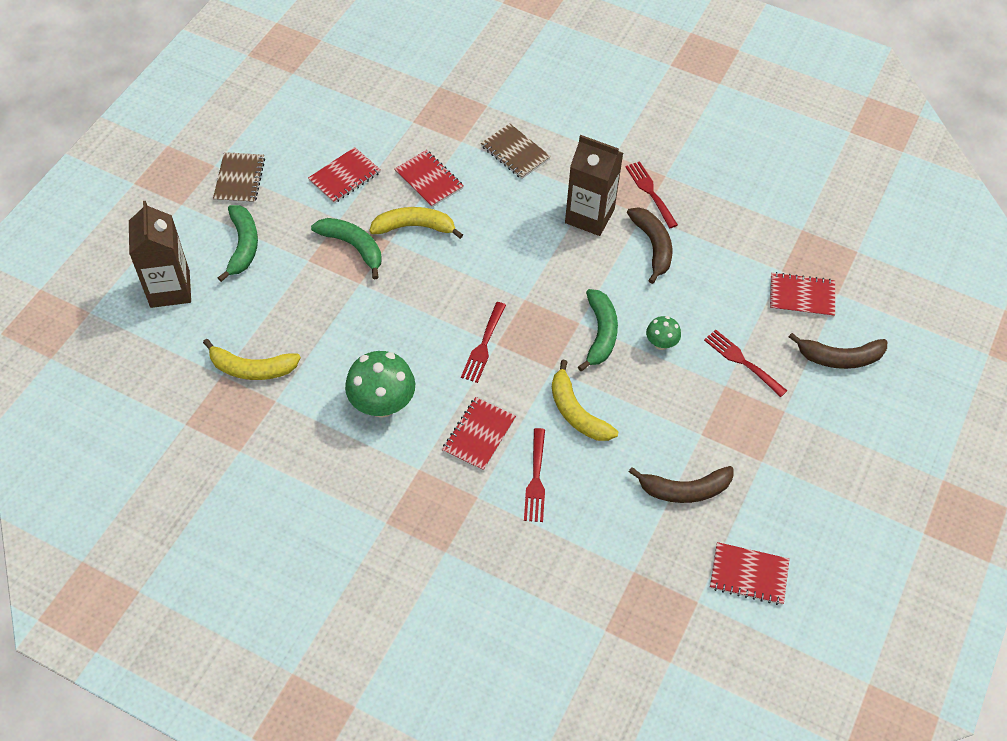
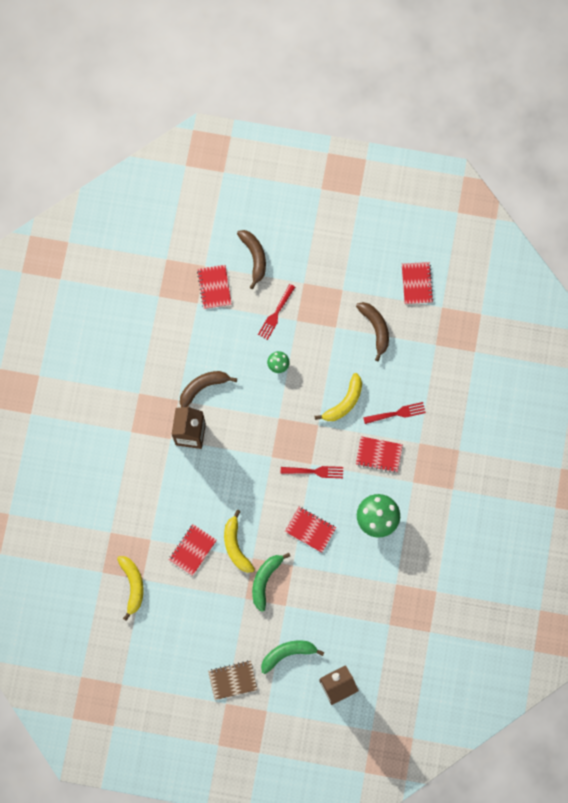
camera: 105 degrees left, 20 degrees up
(251, 368) = (378, 608): yellow banana -> yellow banana (133, 585)
(345, 177) = (207, 608): red notebook -> red notebook (310, 529)
(515, 153) = (149, 499): brown notebook -> none
(600, 334) = (283, 403): green banana -> none
(650, 192) = (157, 400): red fork -> none

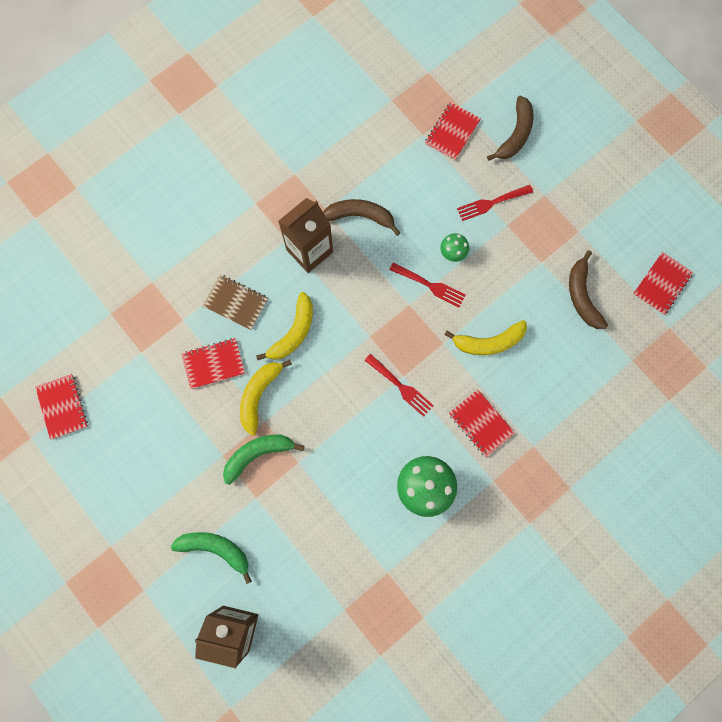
camera: 40 degrees right, 0 degrees up
(133, 585) = (127, 350): yellow banana -> yellow banana (293, 332)
(232, 680) = (138, 528): brown notebook -> brown notebook (236, 302)
(310, 529) = (346, 441): red notebook -> red notebook (63, 407)
(376, 329) = (582, 295): brown banana -> brown banana turned 150 degrees clockwise
(397, 413) = (535, 397): red fork -> red fork (430, 285)

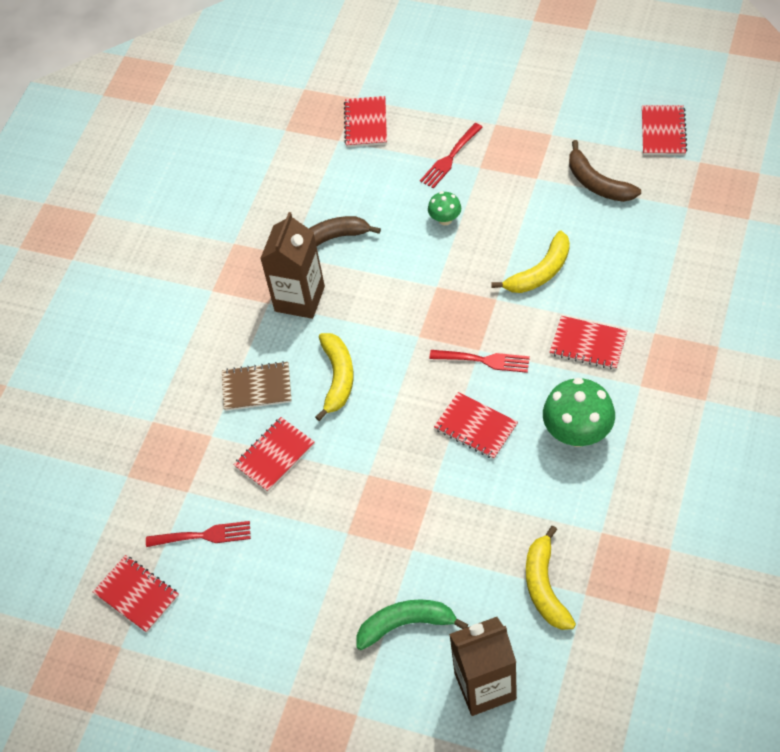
camera: 25 degrees left, 20 degrees down
(258, 454) = (384, 508): green banana -> none
(259, 395) = (344, 454): yellow banana -> yellow banana (545, 586)
(359, 435) = (475, 427): none -> red notebook
(430, 285) = (444, 258): red fork -> red fork (204, 535)
(515, 135) = (428, 92): brown banana -> none

